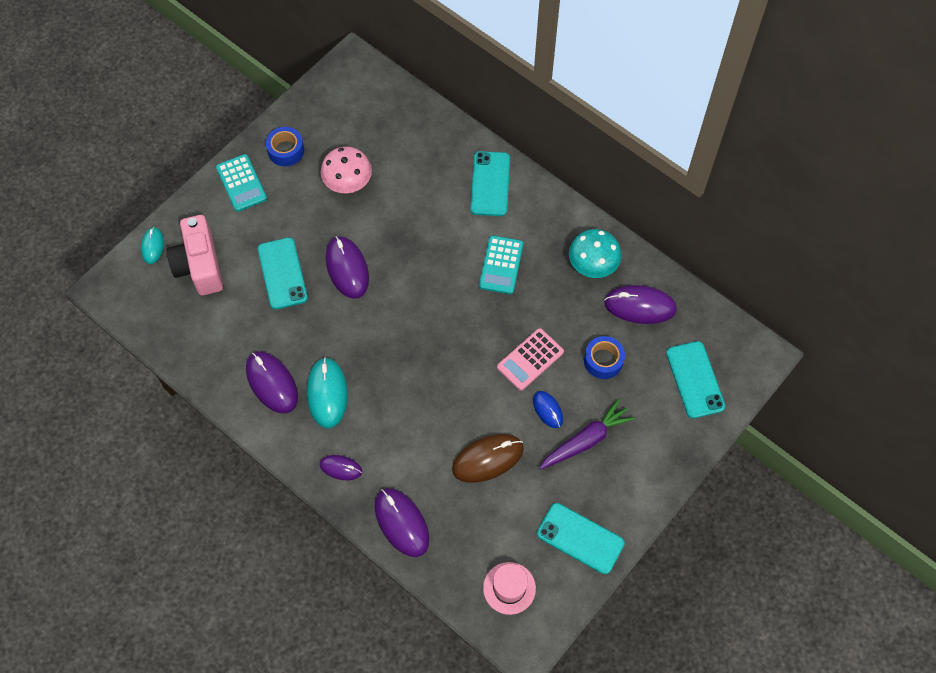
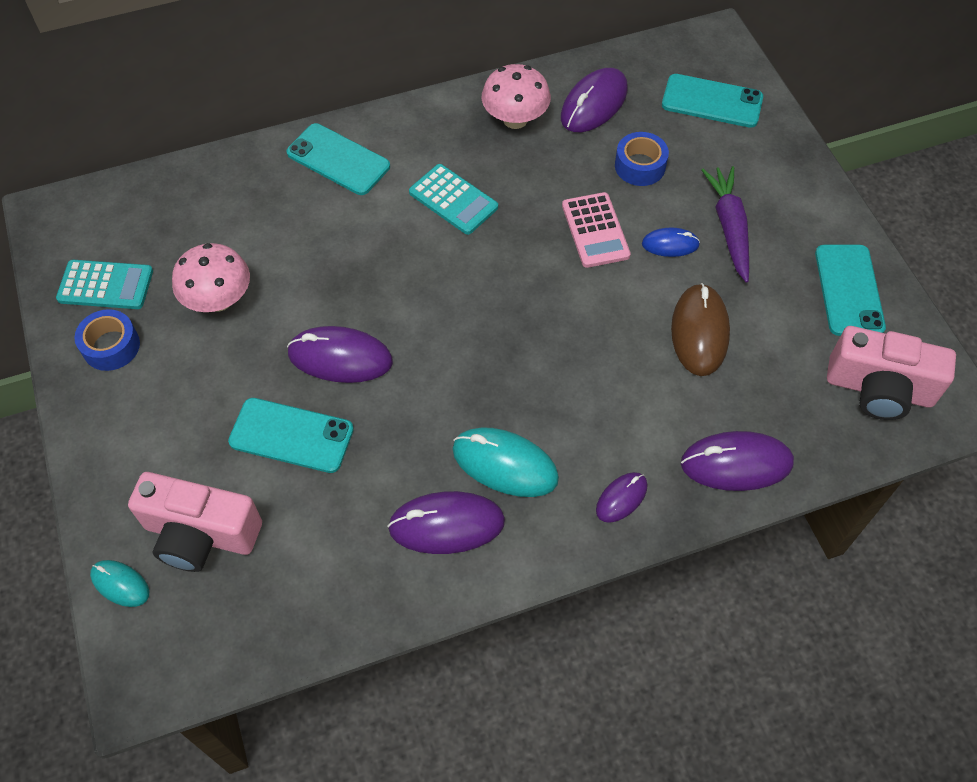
camera: 60 degrees left, 5 degrees down
(241, 183) = (115, 421): turquoise calculator -> turquoise calculator (105, 285)
(509, 588) = (879, 389): pink hat -> pink camera
(580, 538) = (848, 290): turquoise phone -> turquoise phone turned 60 degrees counterclockwise
(592, 265) = (515, 119): turquoise mushroom -> pink mushroom

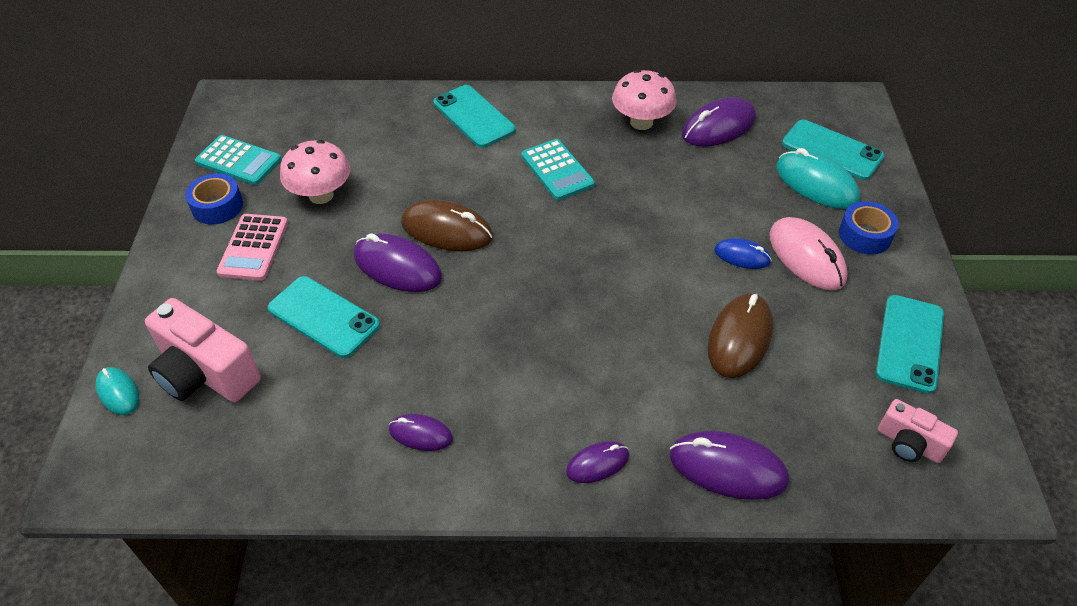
camera: 20 degrees right, 10 degrees down
(371, 301) = (447, 230): none -> brown mouse
(446, 525) = (420, 434): purple mouse -> purple mouse, size x0.57
(505, 464) = (500, 398): turquoise mouse -> turquoise mouse (816, 184)
(595, 230) = (675, 226): pink calculator -> pink calculator (254, 247)
(640, 166) = (740, 185): blue tape -> blue tape (865, 235)
(729, 228) = (806, 257): purple carrot -> pink mouse
(879, 389) = (909, 444): pink camera -> pink camera, size x0.57

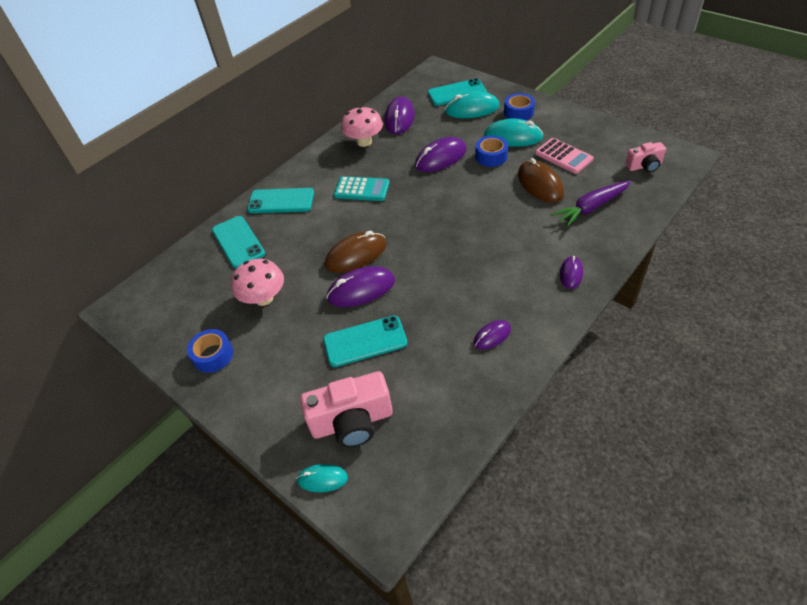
camera: 45 degrees left, 0 degrees up
(239, 161) = (184, 326): turquoise calculator -> none
(254, 247) = (271, 351): pink calculator -> pink calculator (563, 156)
(728, 468) = (611, 229): purple mouse -> purple mouse (440, 158)
(742, 256) = (491, 156): blue mouse -> blue tape
(750, 422) = (591, 207): none -> purple carrot
(806, 257) = (513, 137): pink mouse -> turquoise mouse
(909, 343) = (592, 135): turquoise phone -> turquoise phone (238, 242)

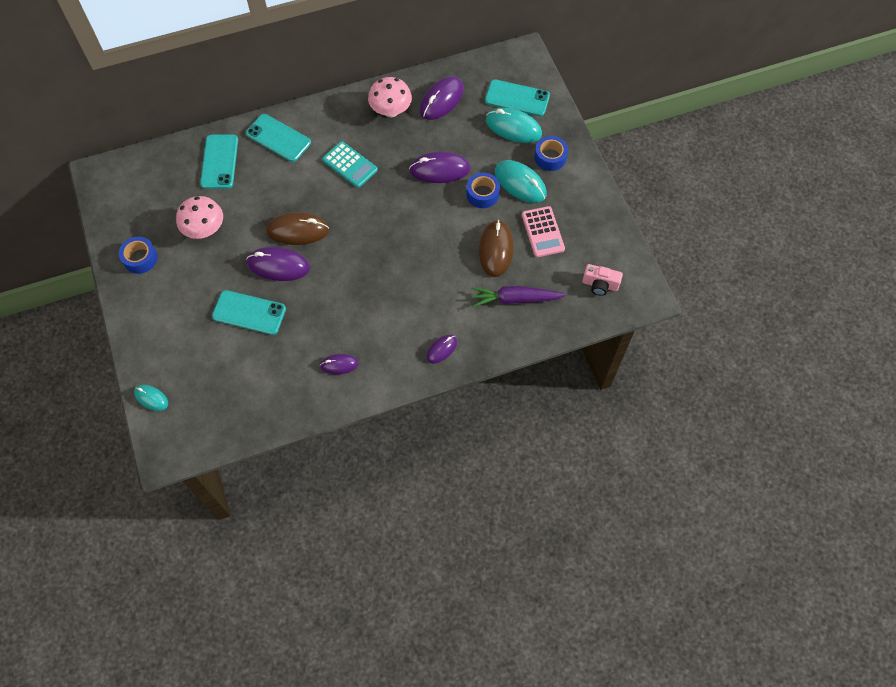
camera: 25 degrees right, 15 degrees up
(352, 422) = (197, 370): pink camera -> none

